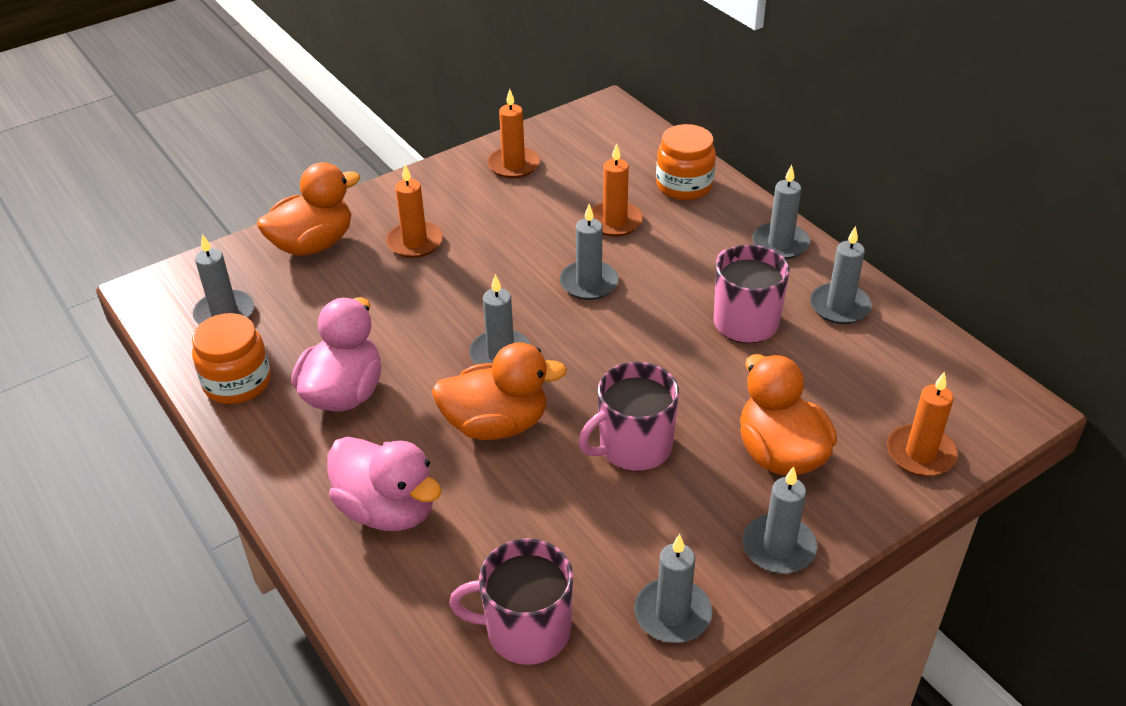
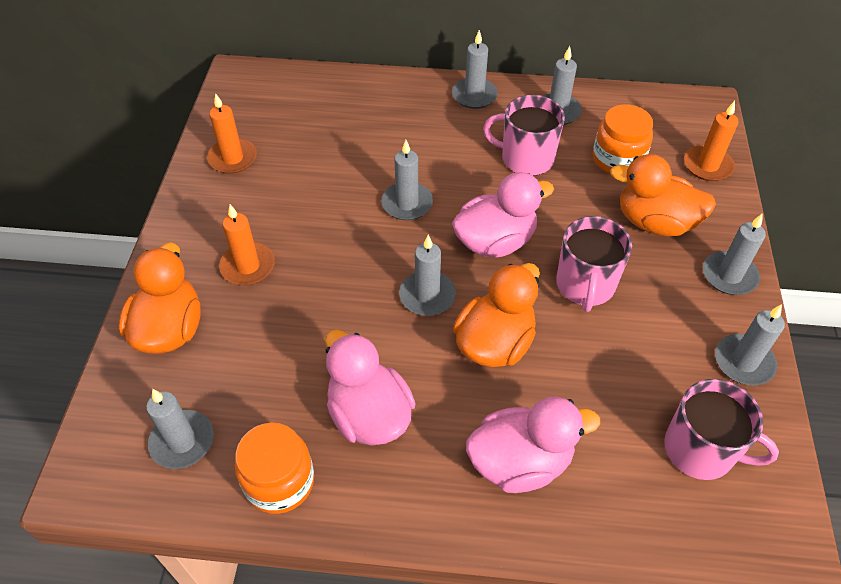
camera: 50 degrees left, 10 degrees up
(526, 630) = (700, 450): pink mug -> pink mug turned 105 degrees counterclockwise
(613, 360) = (495, 242): none -> pink duck
(615, 221) = (361, 150): orange candle -> none
(684, 185) = (366, 96): orange jar -> orange jar (617, 159)

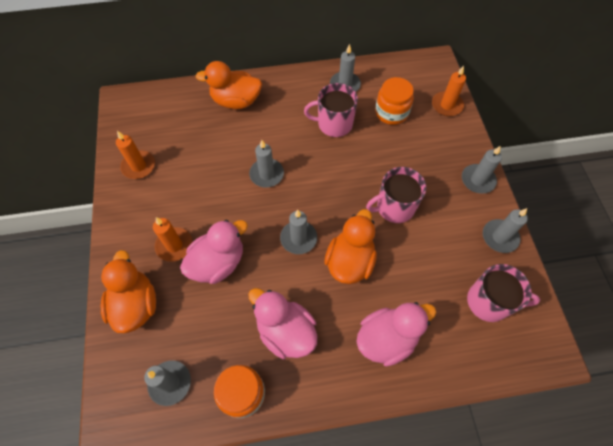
camera: 15 degrees left, 10 degrees up
(474, 95) = (288, 84): grey candle -> none
(495, 242) = (331, 189): pink duck -> pink duck (218, 263)
(585, 285) = (394, 207): pink mug -> pink mug turned 75 degrees clockwise
(654, 222) = (425, 153): orange duck -> orange duck (236, 101)

